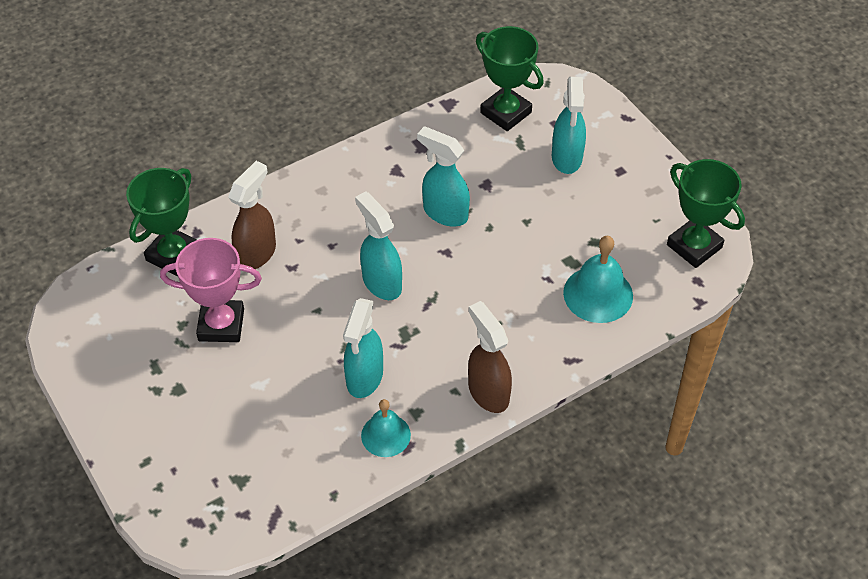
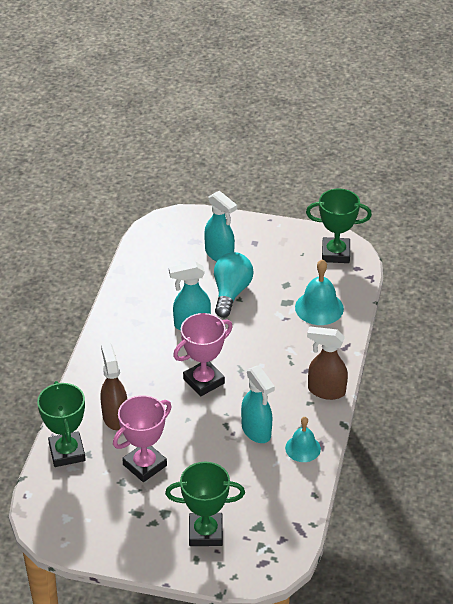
camera: 45 degrees left, 10 degrees down
(381, 282) = (203, 381): turquoise spray bottle -> pink trophy
(506, 113) = (157, 253): green trophy -> green trophy (205, 533)
(526, 208) = (231, 293): none -> turquoise light bulb

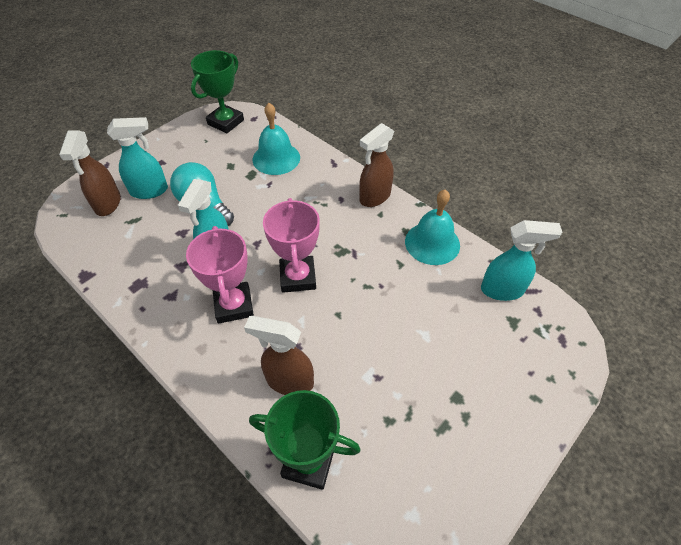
camera: 60 degrees left, 10 degrees up
(144, 465) = (377, 385): pink trophy -> pink trophy (234, 305)
(188, 240) = (108, 204): none -> brown spray bottle
(205, 533) = (502, 371): green trophy -> none
(256, 431) = (391, 266): turquoise spray bottle -> turquoise spray bottle (502, 290)
(303, 448) = (432, 243): turquoise bell -> turquoise bell, size x1.51

